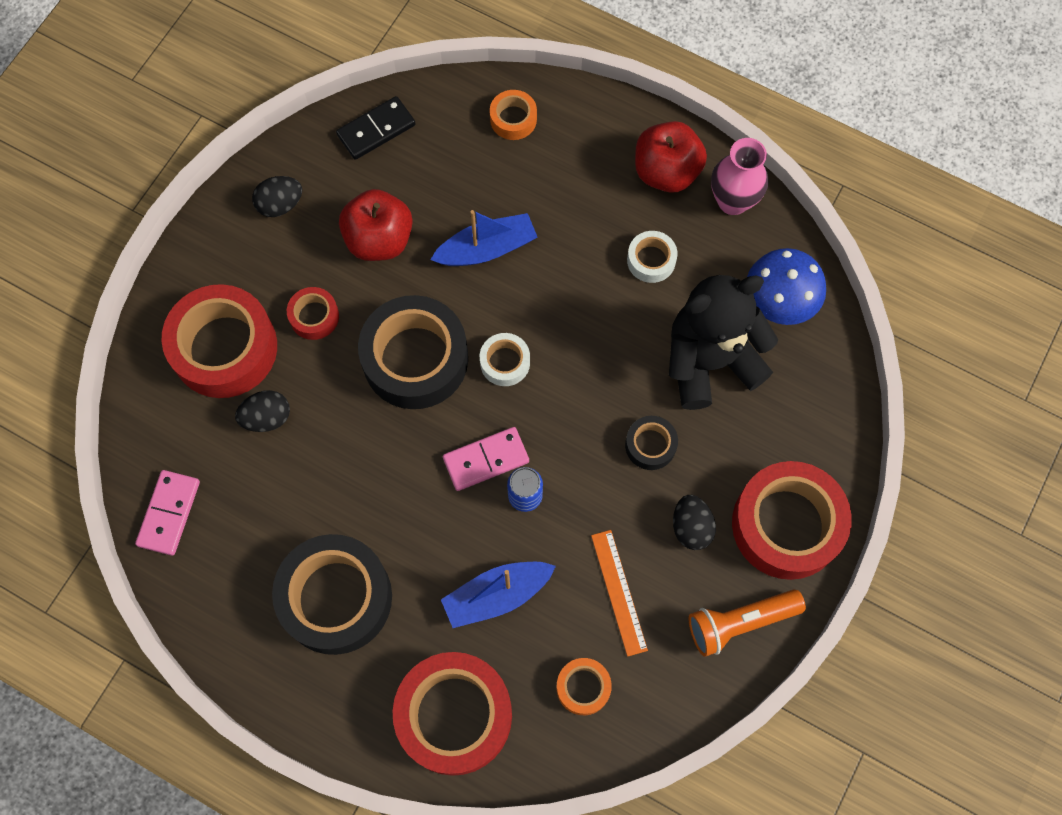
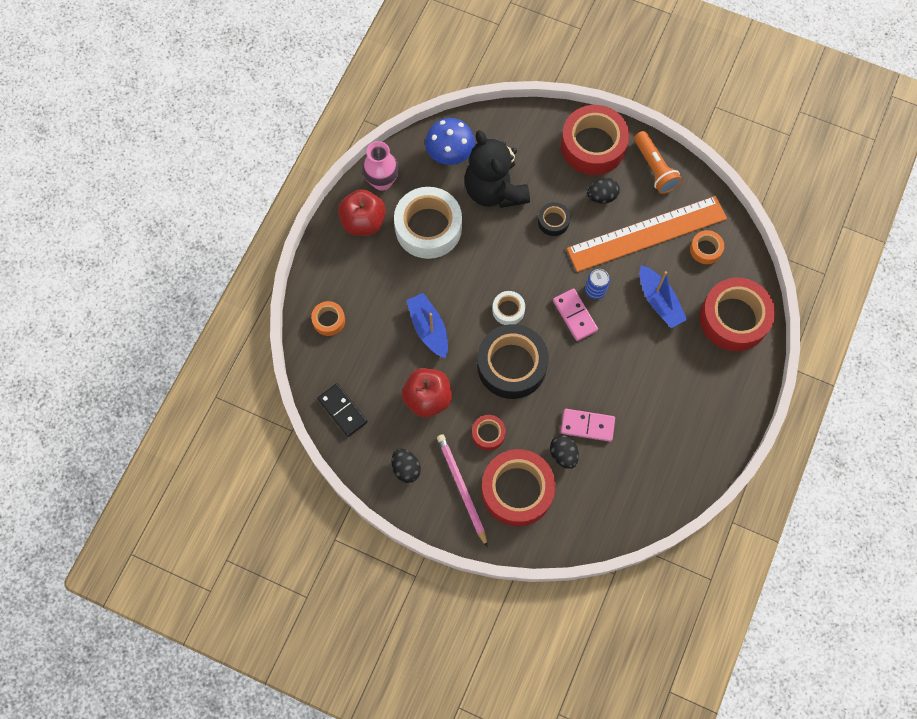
camera: 95 degrees left, 0 degrees up
(169, 513) = (636, 508): pink domino -> pink domino (587, 426)
(240, 274) = (461, 488): none -> pink pencil
(336, 598) = (675, 395): black tape -> none
(619, 592) = (646, 234): orange ruler -> orange ruler, size x2.16
(651, 260) = (428, 227): white tape -> white tape, size x2.12

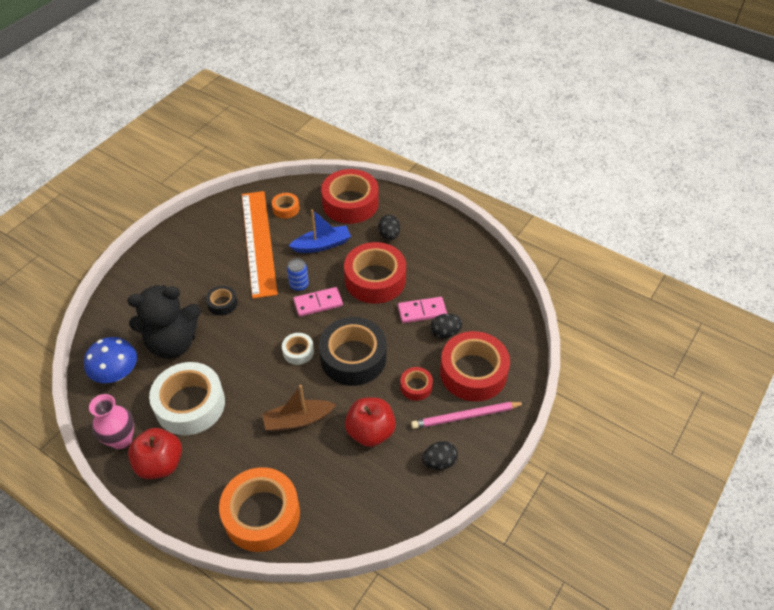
camera: 80 degrees left, 20 degrees down
(329, 320) = (261, 514): orange tape -> orange tape, size x2.12
(342, 411) = (367, 514): black domino -> none
(428, 328) = (298, 420): blue boat -> brown boat
(587, 426) = (422, 311): pink domino -> pink domino turned 60 degrees clockwise
(593, 145) = (160, 263): red tape -> red tape (375, 279)
(602, 196) = (212, 265): black egg -> black egg (389, 235)
(654, 168) = (201, 227): orange flashlight -> none

